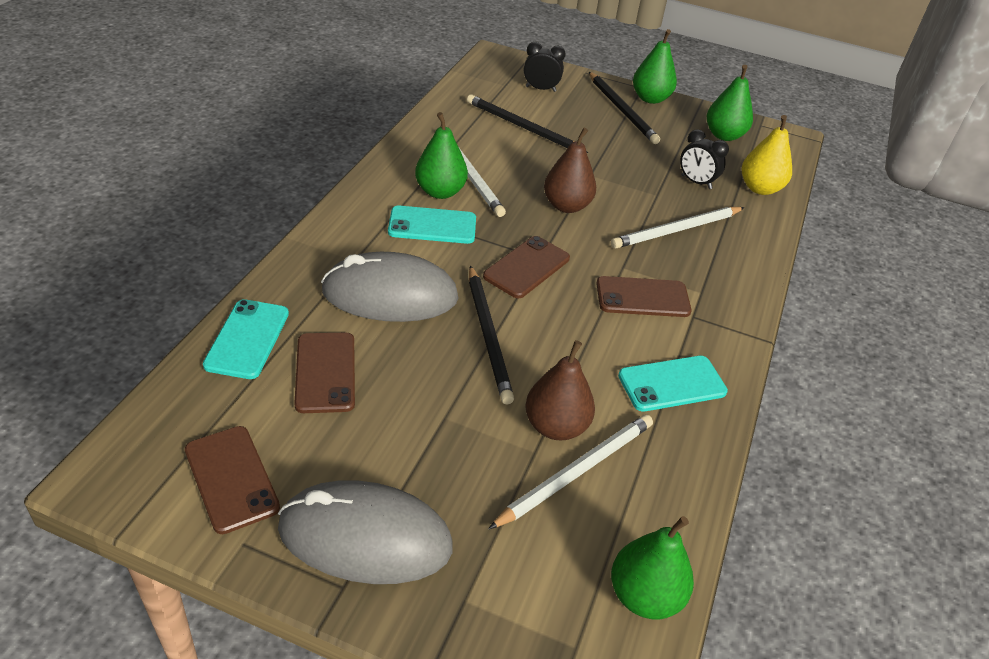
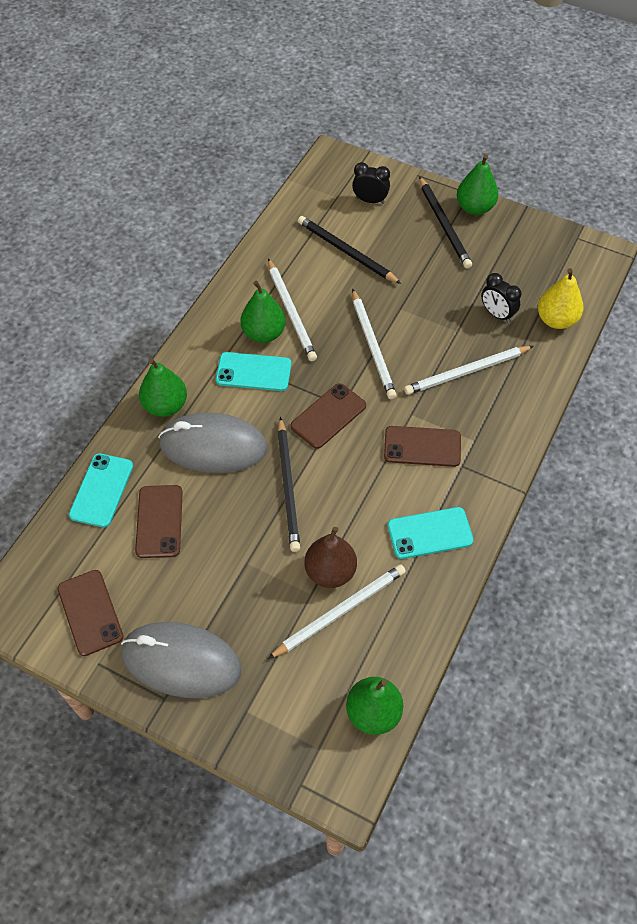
camera: 10 degrees right, 15 degrees up
(566, 206) = (372, 346): brown pear -> white pencil
(724, 135) = (537, 253): green pear -> green pear (165, 406)

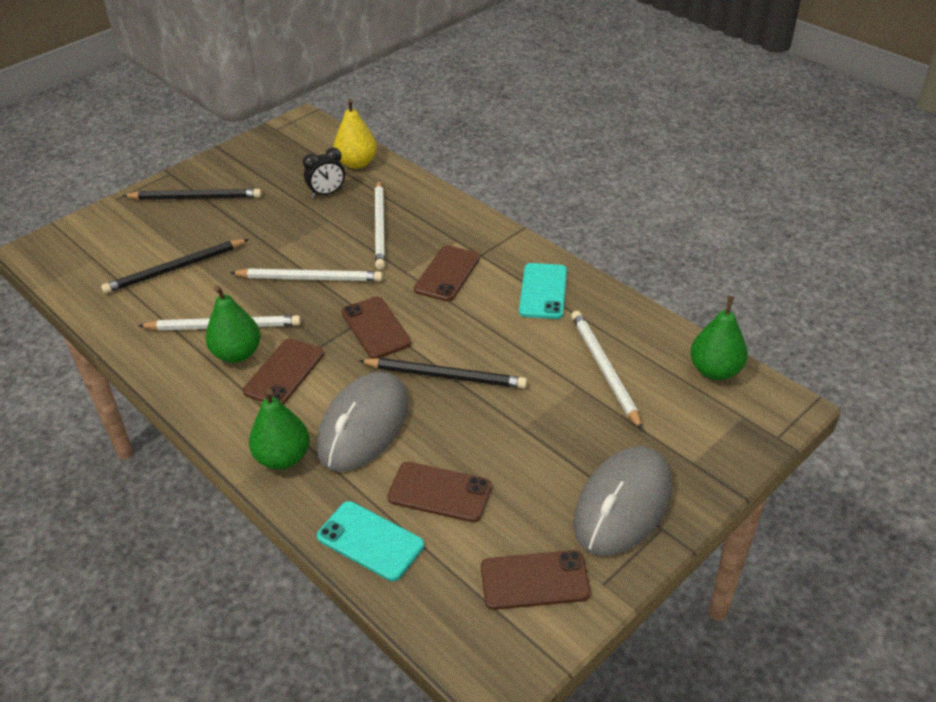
camera: 70 degrees left, 15 degrees down
(253, 372) = (284, 372): turquoise phone -> brown phone
(330, 572) = (558, 366): brown pear -> none
(370, 200) = (120, 237): black clock -> none
(474, 208) = (191, 175): green pear -> none

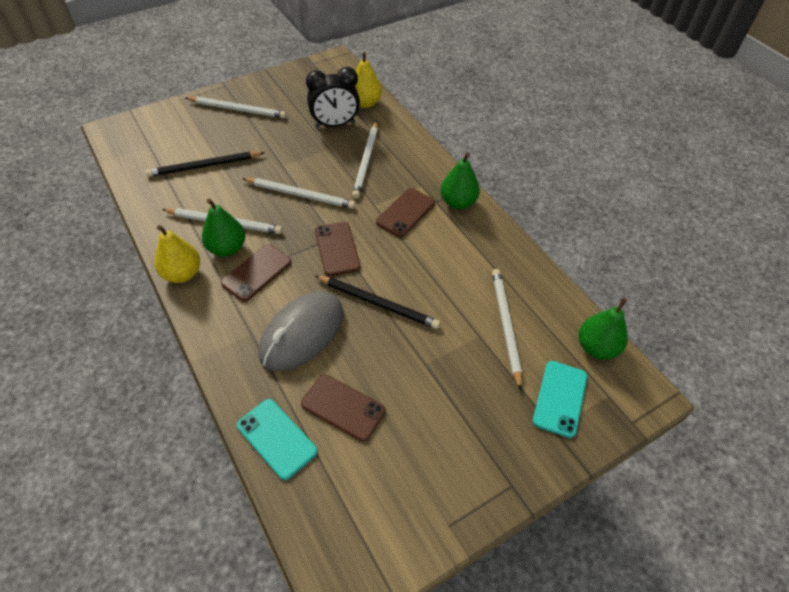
camera: 10 degrees right, 10 degrees up
(189, 392) = (182, 274): none -> yellow pear
(196, 198) = (238, 109): black pencil -> white pencil
(283, 457) = (233, 347): green pear -> green pear (458, 202)
(327, 193) = (335, 124): black clock -> black clock, size x1.61
(534, 580) = (394, 508): brown phone -> none
(543, 291) = (476, 244): turquoise phone -> turquoise phone (560, 398)
(622, 505) = (486, 455): grey mouse -> none

